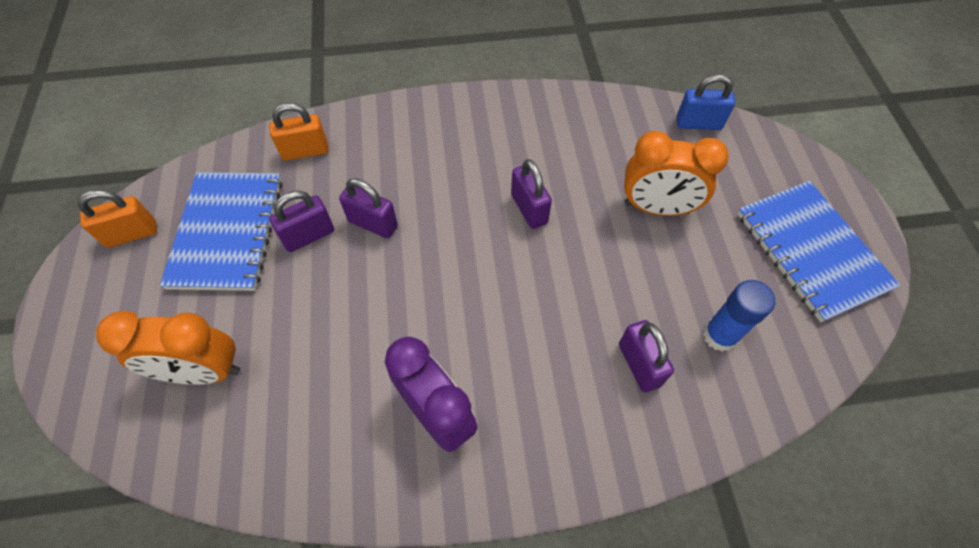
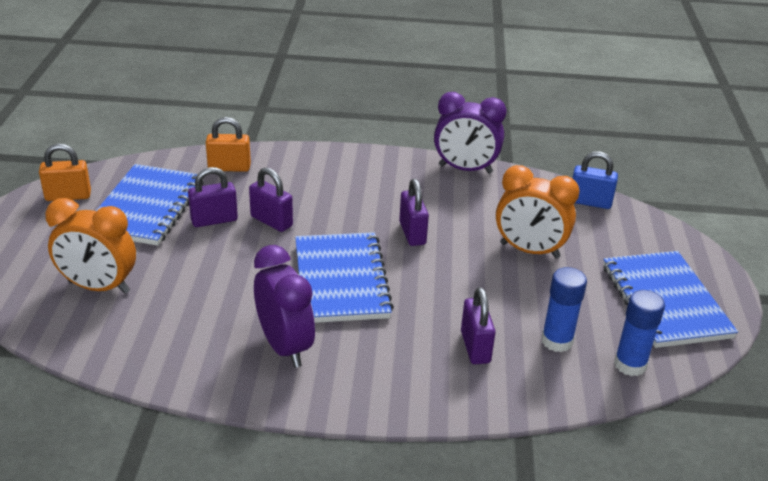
camera: 10 degrees right, 25 degrees down
(471, 297) = (341, 280): none -> blue notebook
(559, 101) = (465, 169): none -> purple clock
(801, 352) = (630, 364): none -> blue glue stick

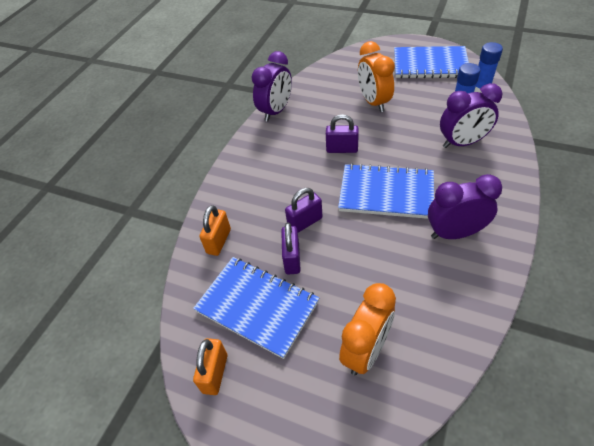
camera: 65 degrees left, 15 degrees up
(475, 347) = (462, 143): purple padlock -> purple clock
(529, 250) = (373, 102): orange clock -> orange clock turned 120 degrees clockwise
(589, 202) = (331, 68): blue padlock -> none

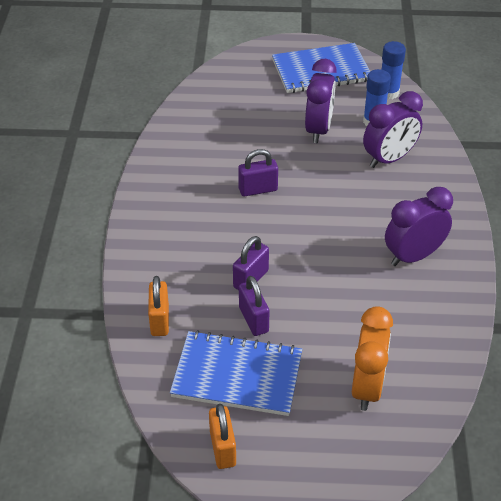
camera: 25 degrees left, 5 degrees down
(276, 111) = (156, 157): purple clock -> purple clock (318, 130)
(373, 102) = (272, 127): orange clock -> none
(386, 193) = (327, 229): blue notebook -> none

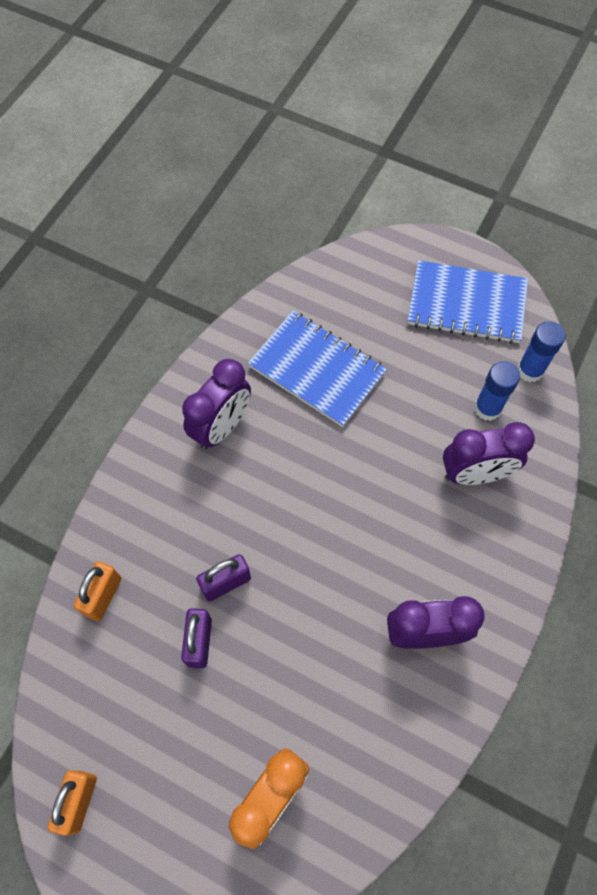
camera: 25 degrees right, 20 degrees up
(237, 375) = (143, 711): blue notebook -> blue notebook (317, 370)
(258, 189) = (300, 456): purple padlock -> none
(318, 130) = (415, 394): purple clock -> purple clock (221, 427)

